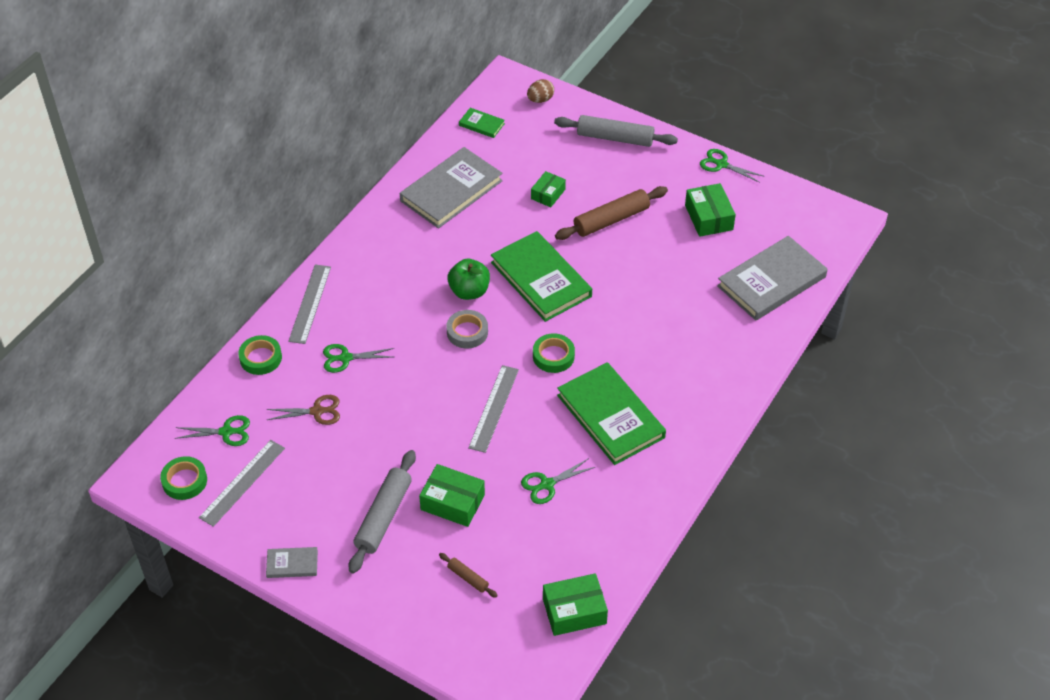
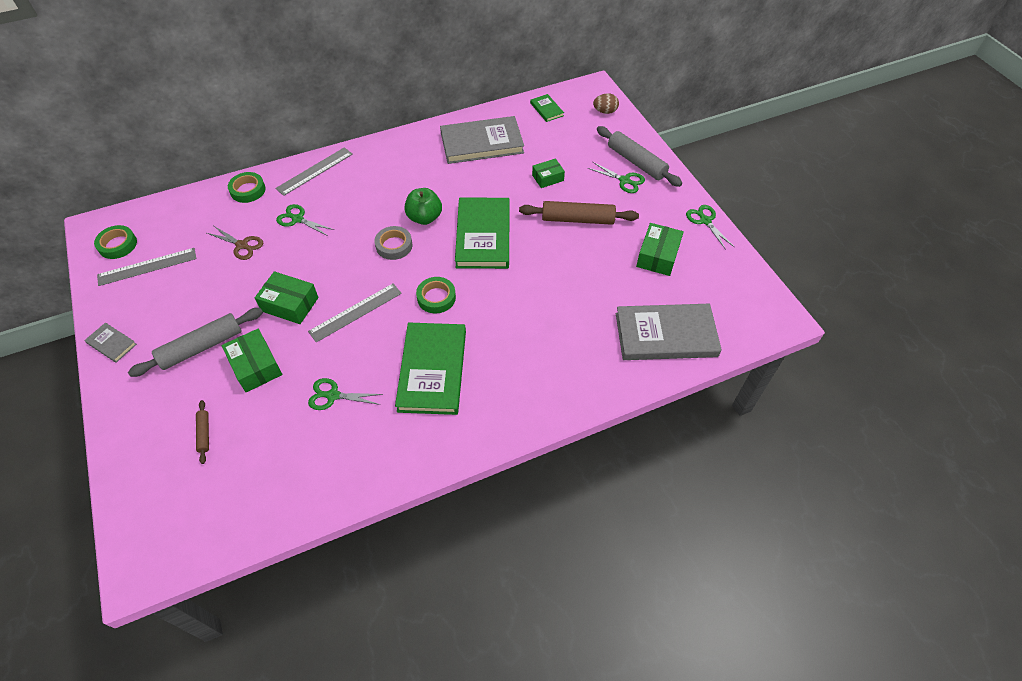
camera: 35 degrees right, 5 degrees up
(226, 432) = (176, 227): green scissors -> green scissors (625, 180)
(574, 611) = (247, 517): green box -> green box (290, 304)

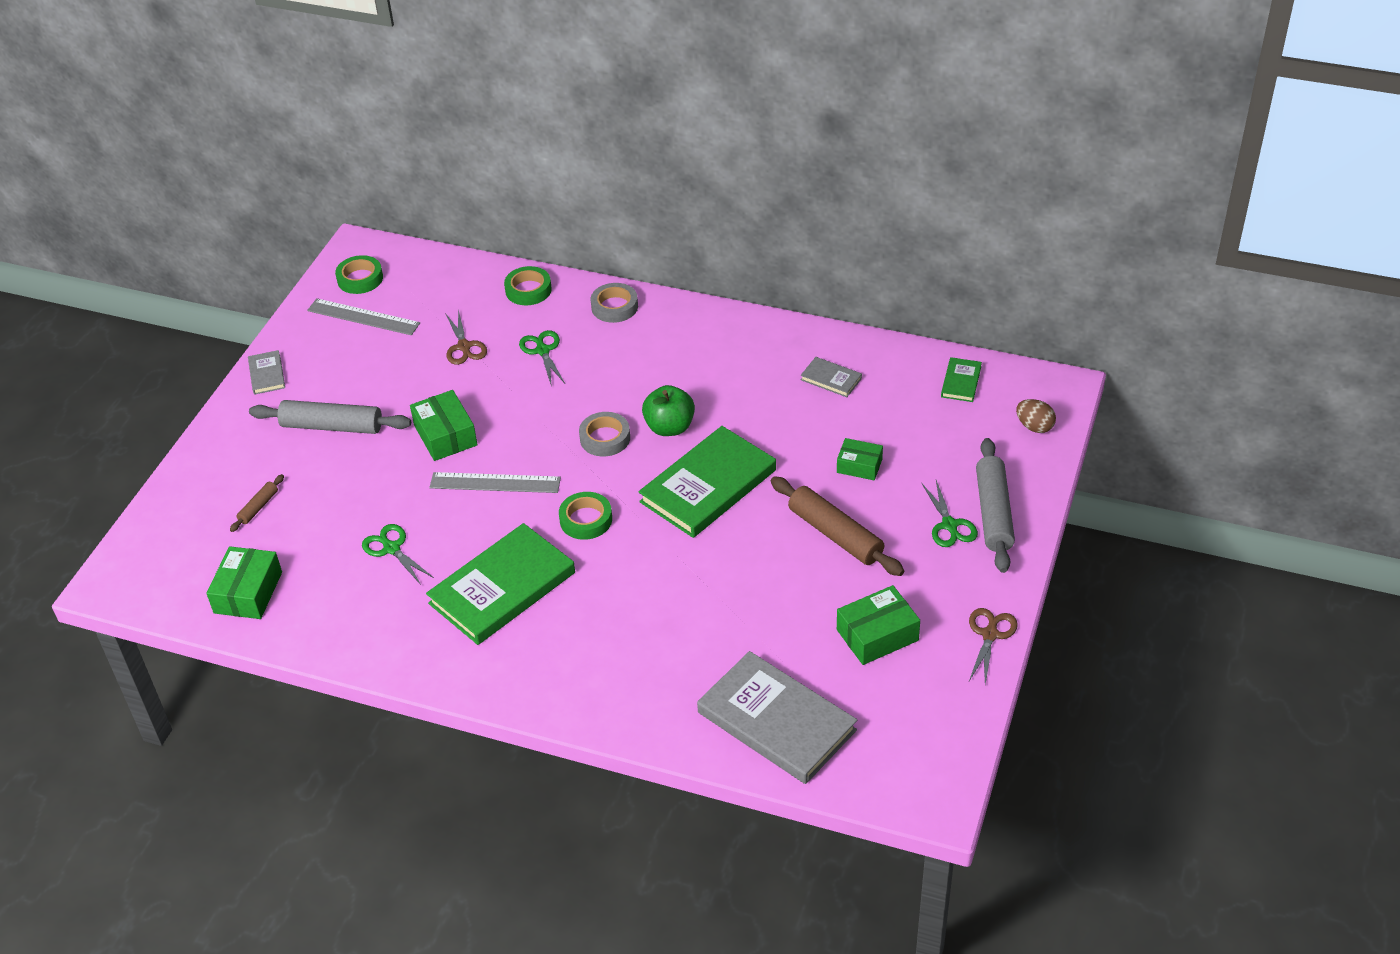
camera: 45 degrees right, 10 degrees down
(256, 366) = (357, 475): green box -> green box (248, 592)
(315, 171) = (614, 307): grey ruler -> grey tape
(482, 143) = (831, 379): grey book -> grey book, size x0.45
(705, 220) = (990, 634): green scissors -> brown scissors

